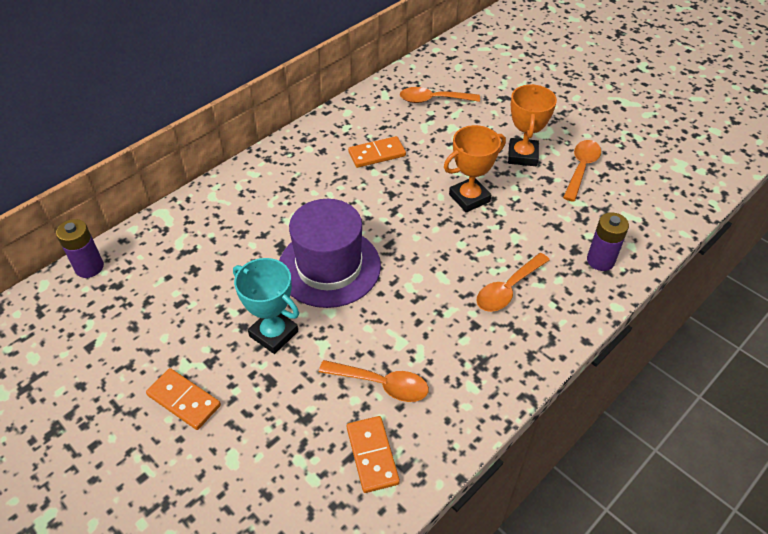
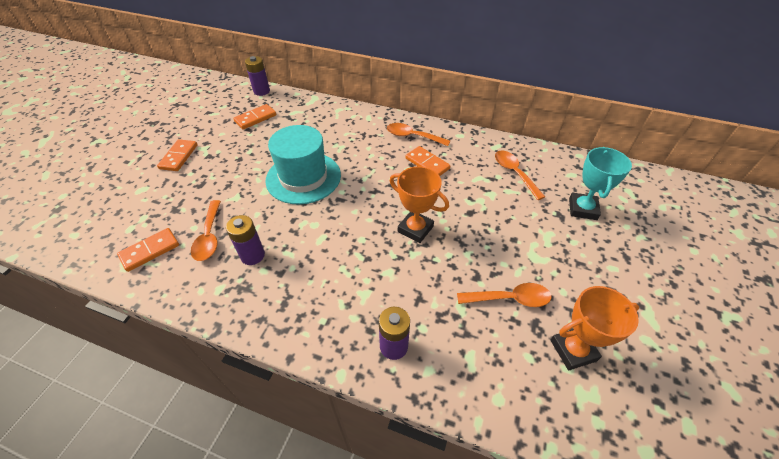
camera: 65 degrees right, 0 degrees up
(158, 289) = (255, 118): none -> orange domino
(273, 334) = (237, 173): turquoise trophy -> turquoise trophy (582, 209)
(329, 267) = (303, 177): purple hat -> turquoise hat
(436, 345) = (252, 255): none -> purple battery
(508, 289) = (326, 283): orange spoon -> orange spoon (412, 136)
(522, 155) = (493, 249): orange trophy -> orange trophy (573, 350)

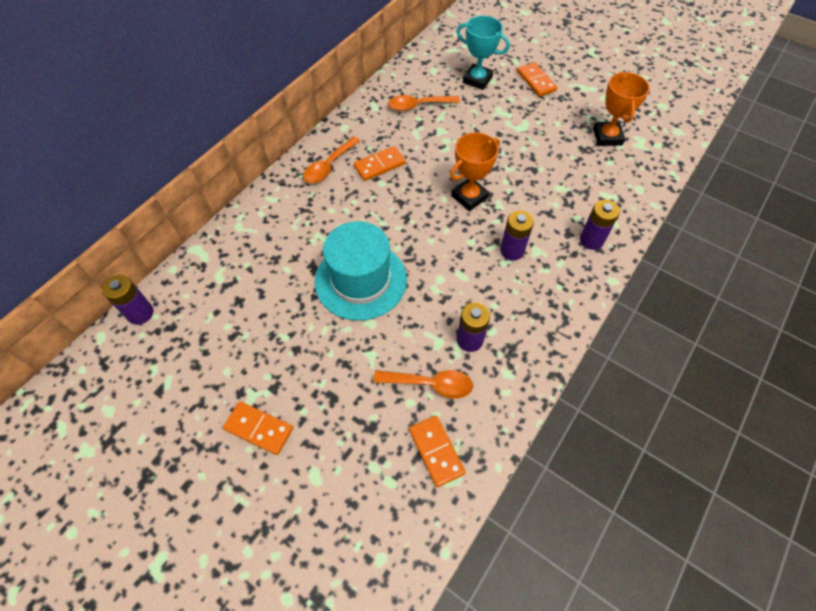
camera: 75 degrees left, 10 degrees up
(255, 118) = (210, 325): orange domino -> orange domino (536, 81)
(358, 272) = (512, 251): none -> purple battery
(510, 299) = (559, 156): orange spoon -> none

